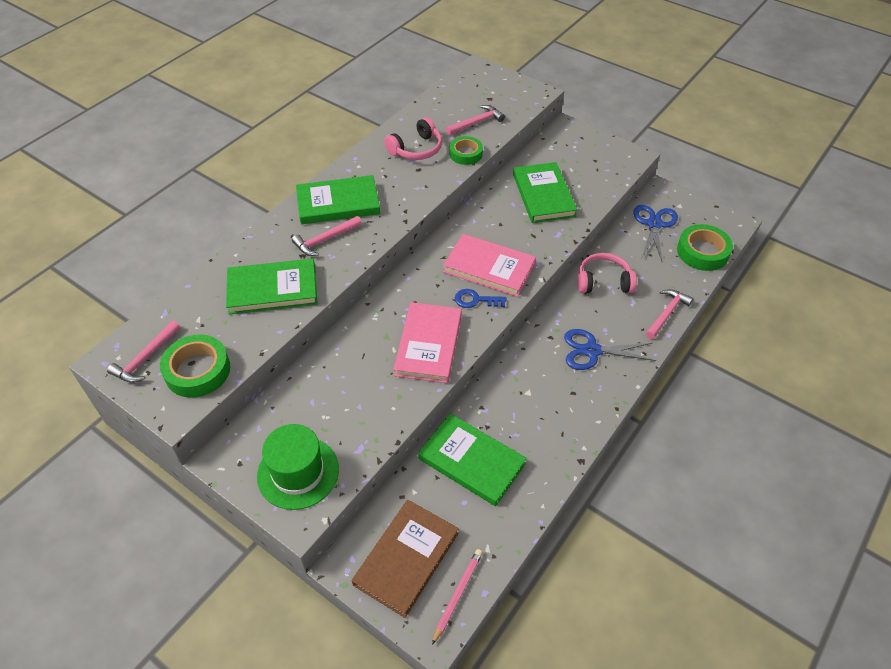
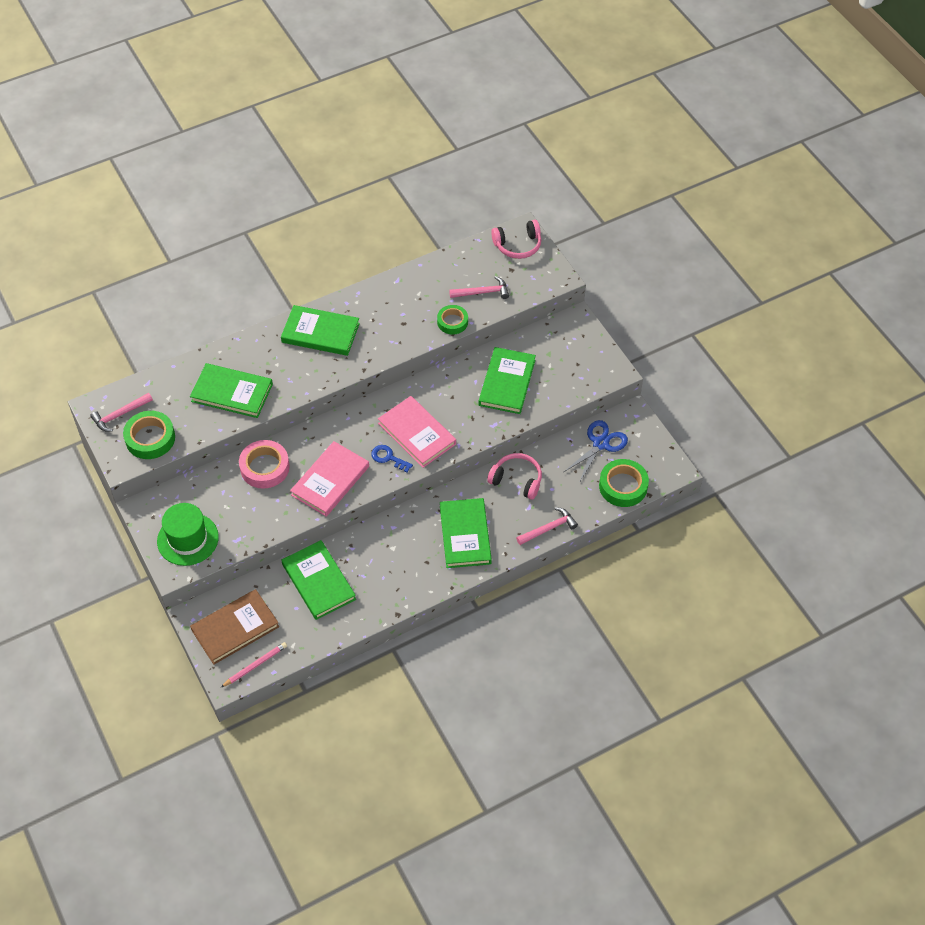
camera: 25 degrees right, 5 degrees up
(325, 240) = (292, 364): pink hammer -> none
(346, 358) = (265, 467): none -> pink tape
(416, 149) = (414, 302): pink headphones -> pink headphones (518, 245)
(592, 351) = (465, 535): blue scissors -> green book

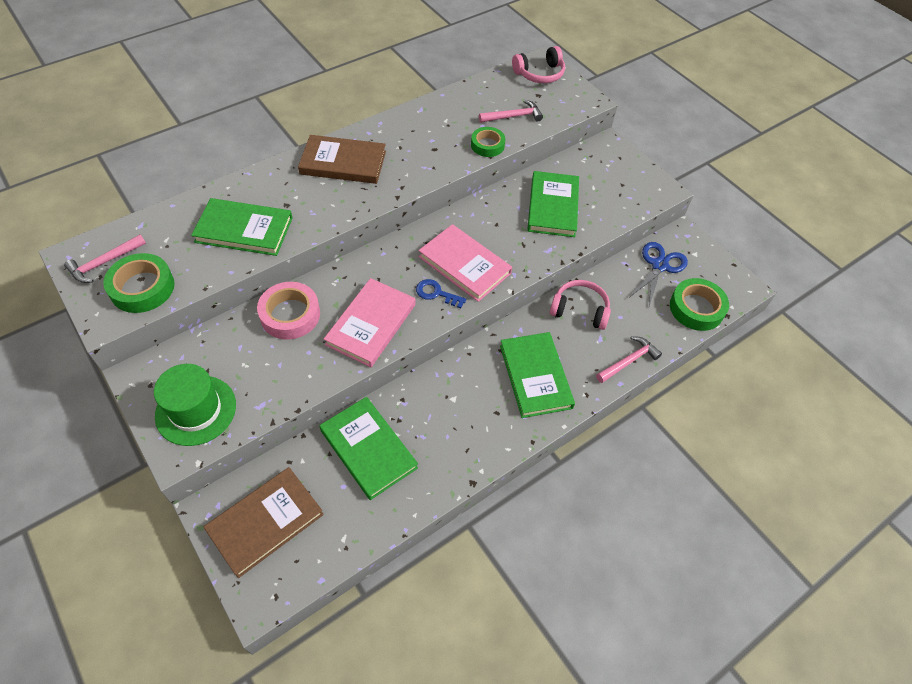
camera: 10 degrees left, 0 degrees up
(255, 665) = (295, 573): pink pencil -> none
(320, 333) = (343, 163): green book -> brown book

